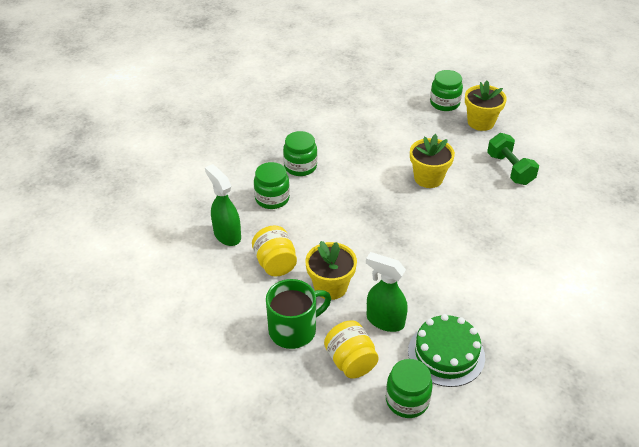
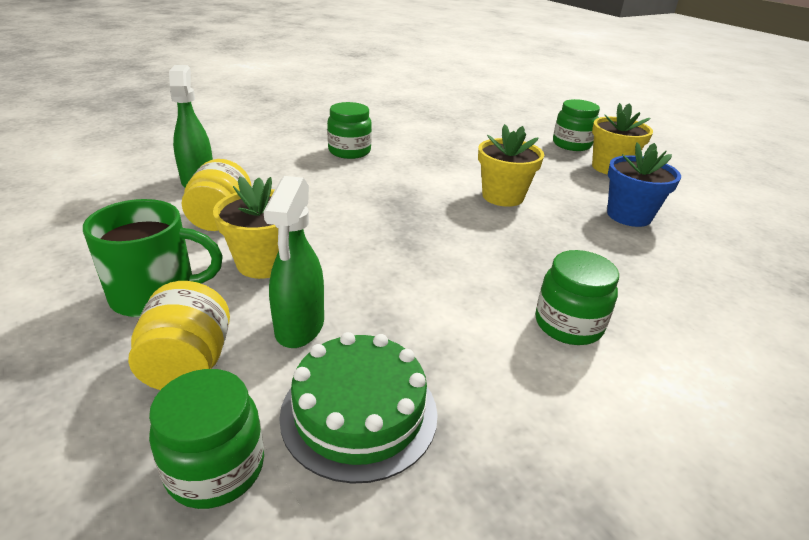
camera: 20 degrees right, 10 degrees down
(272, 198) = (287, 166): green jar -> green jar (568, 325)
(384, 321) = (299, 327): green spray bottle -> green spray bottle turned 135 degrees counterclockwise
(510, 169) = (629, 215): green dumbbell -> blue flower pot

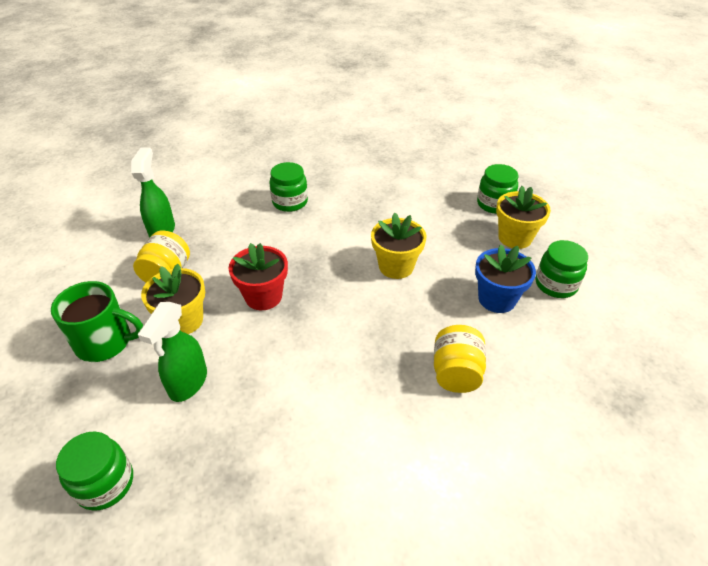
camera: 15 degrees right, 10 degrees up
(188, 364) = (110, 404): yellow jar -> yellow jar (456, 373)
(359, 413) = (201, 459): green cake -> none
(360, 232) = (263, 296): none -> red flower pot
(568, 325) = (379, 408): green jar -> green jar (556, 285)

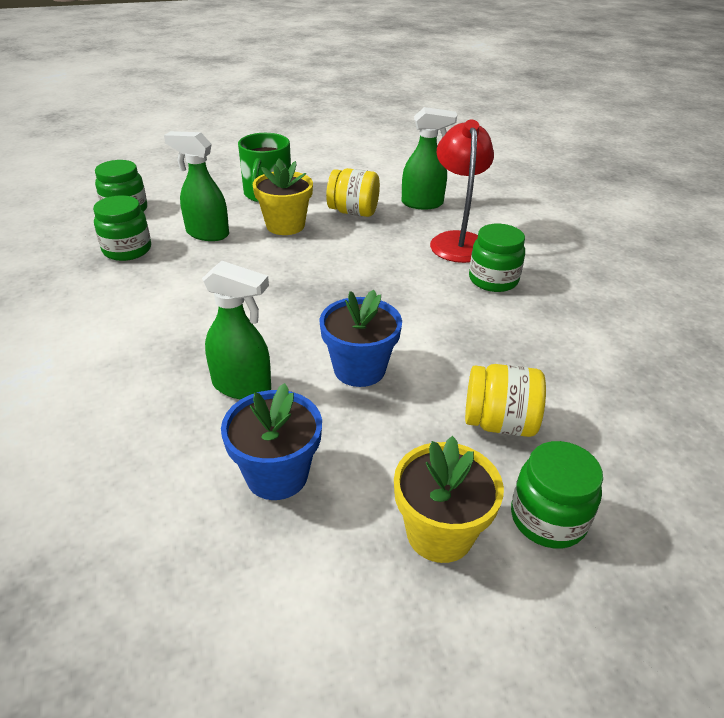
camera: 90 degrees right, 5 degrees down
(232, 215) = (457, 241): none -> red lamp
(263, 296) = (312, 267): red flower pot -> none
(396, 266) = (359, 369): yellow flower pot -> blue flower pot
(423, 324) = (242, 386): none -> green spray bottle
(456, 373) = (151, 409): yellow jar -> yellow jar (499, 423)
(556, 285) = (301, 573): green jar -> green jar (127, 250)

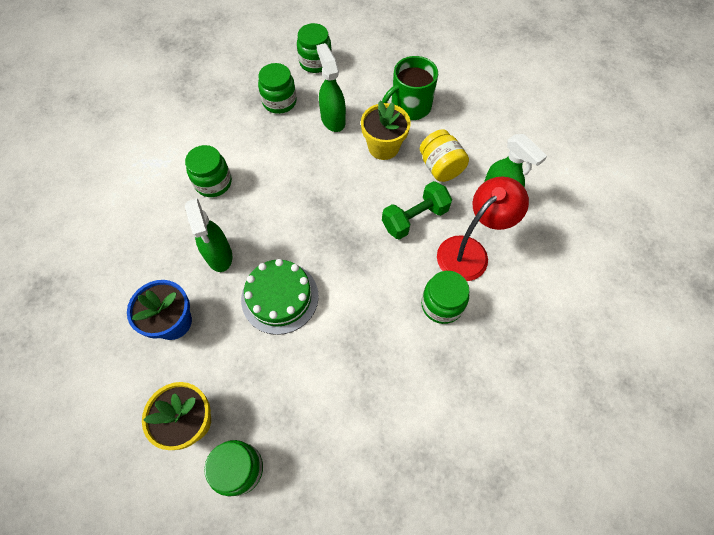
camera: 50 degrees right, 25 degrees up
(141, 341) = (213, 183): none -> green jar
(359, 369) = (280, 297): blue flower pot -> green cake
(385, 248) = (414, 218): none -> green dumbbell
(499, 423) = (295, 399): yellow jar -> none

